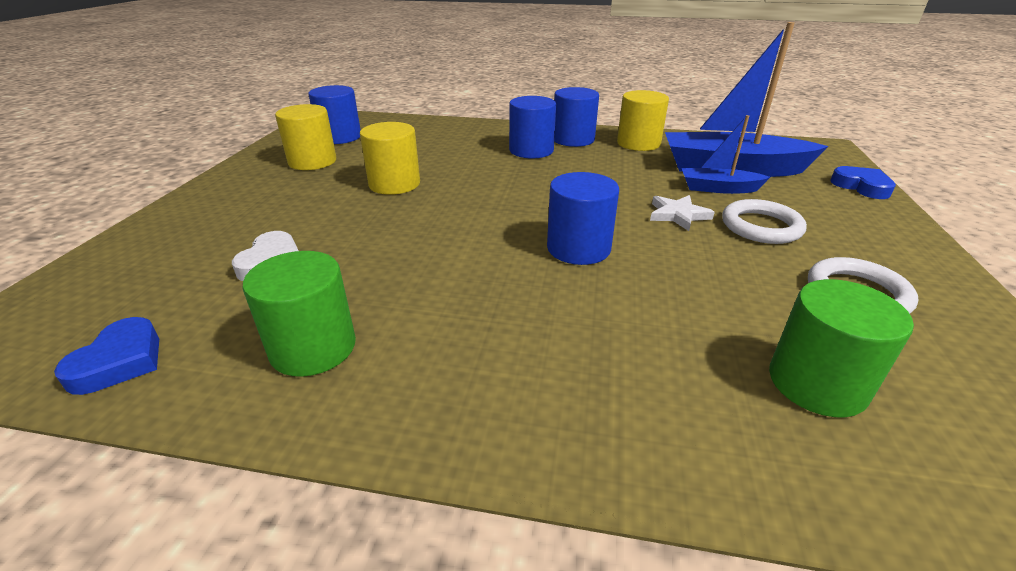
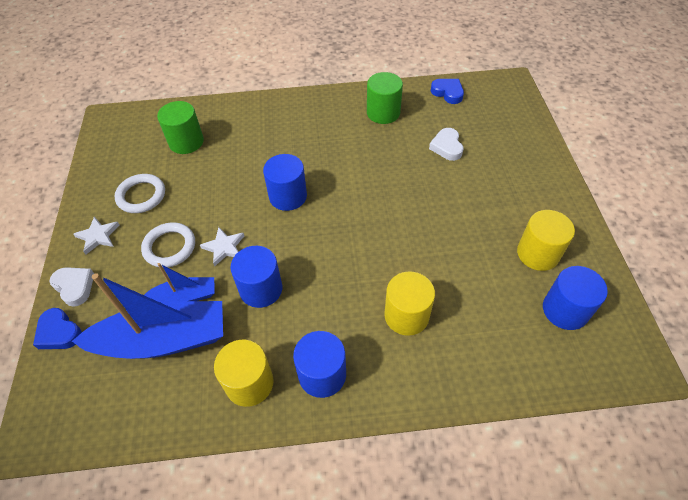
camera: 165 degrees right, 20 degrees up
(120, 362) = (448, 93): blue heart -> blue heart turned 135 degrees clockwise
(394, 184) = (442, 236): yellow cylinder -> yellow cylinder (406, 315)
(531, 150) = (358, 331): blue cylinder -> blue cylinder (261, 289)
(878, 213) = (75, 287): none -> white heart
(893, 254) = (98, 236): none -> white star

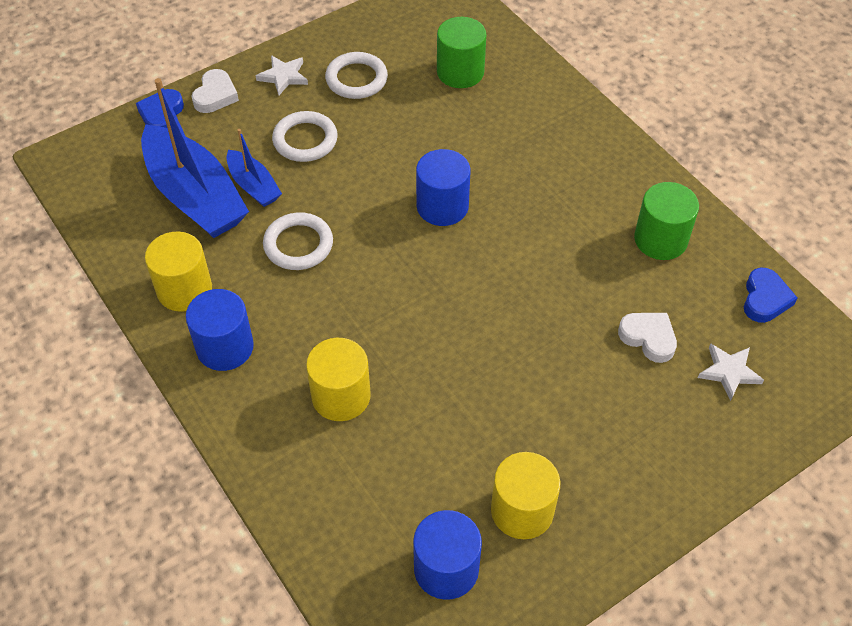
camera: 60 degrees right, 0 degrees up
(224, 247) = (333, 185): white star -> white star (729, 372)
(261, 289) = (298, 245): blue cylinder -> white ring
(447, 147) = (648, 338): white heart -> white heart turned 75 degrees clockwise

